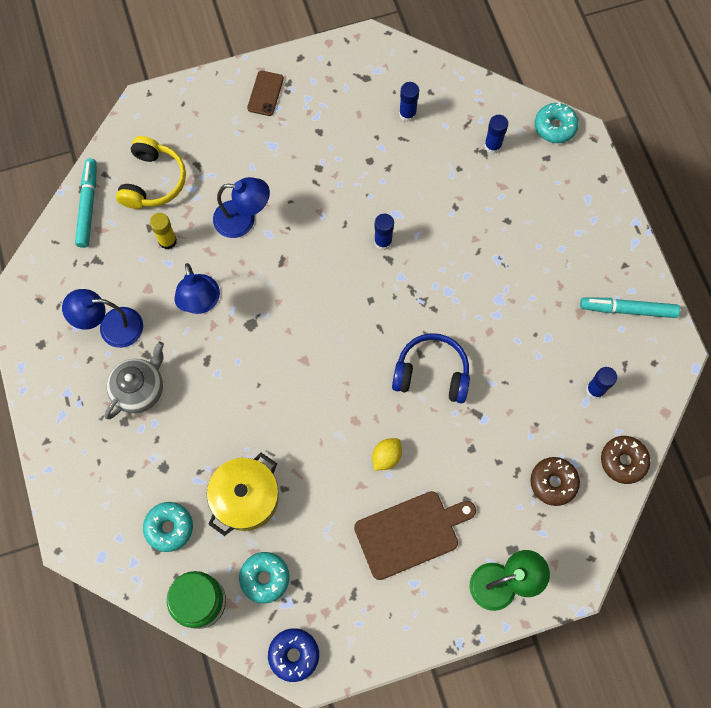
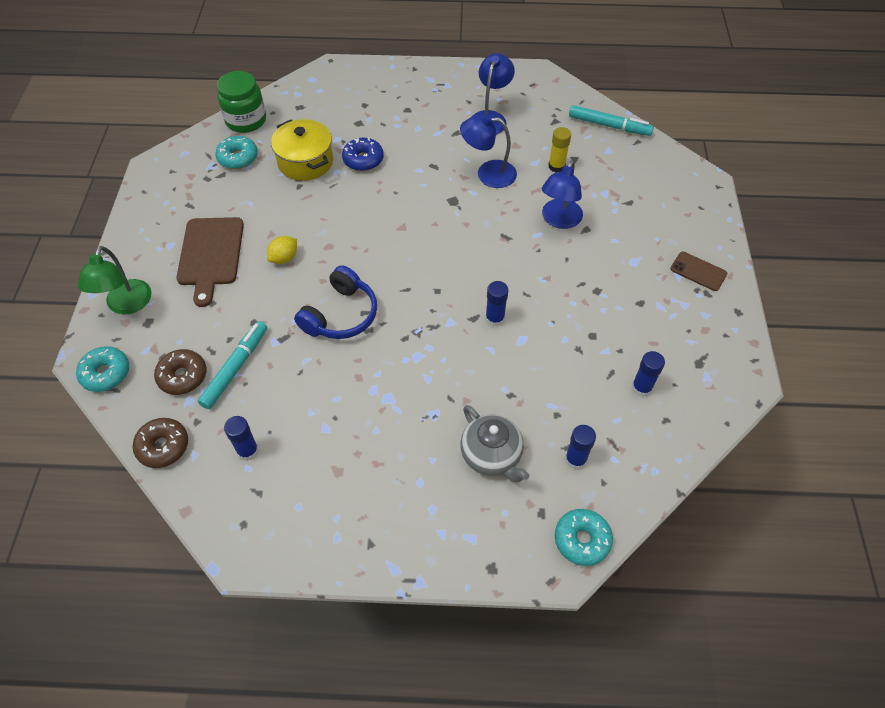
camera: 110 degrees right, 15 degrees down
(140, 389) = (429, 123): grey teapot -> grey teapot (491, 455)
(153, 181) = (620, 170): yellow headphones -> none
(169, 528) = (310, 116): turquoise donut -> turquoise donut (106, 373)
(294, 655) = (172, 160): blue donut -> blue donut (363, 160)
(386, 457) = (284, 258): yellow lemon -> yellow lemon turned 75 degrees clockwise
(628, 309) = (316, 523): turquoise marker -> turquoise marker (236, 368)

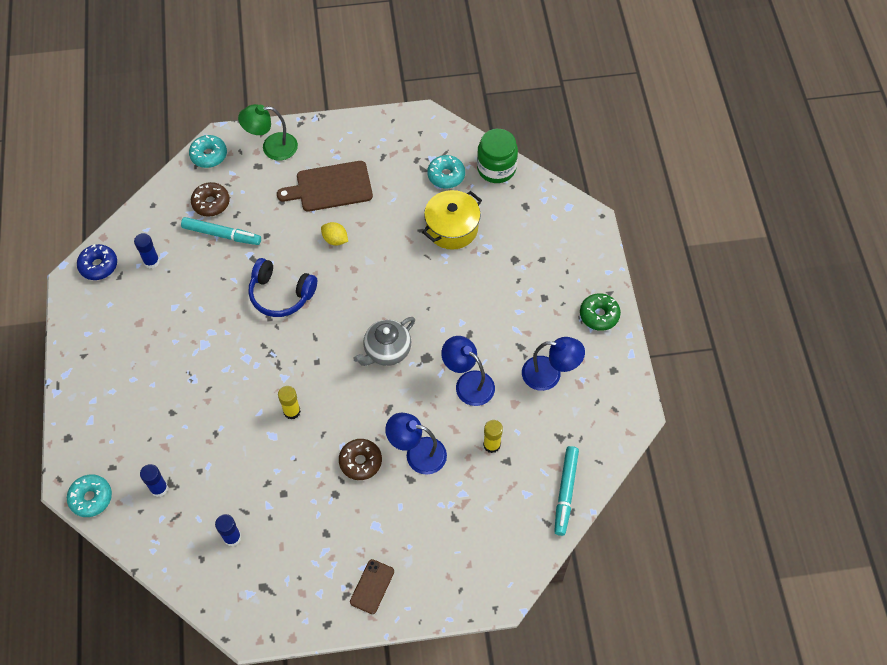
camera: 80 degrees right, 5 degrees up
(163, 446) = (151, 209): brown donut -> brown donut (360, 462)
(363, 160) = (464, 273): blue donut -> blue donut (98, 266)
(436, 78) = (599, 315): none -> green donut
(488, 173) = (468, 383): blue lamp -> blue lamp turned 45 degrees counterclockwise
(491, 455) = (158, 426): grey teapot -> grey teapot (387, 351)
(494, 319) = (292, 411): blue glue stick -> yellow glue stick

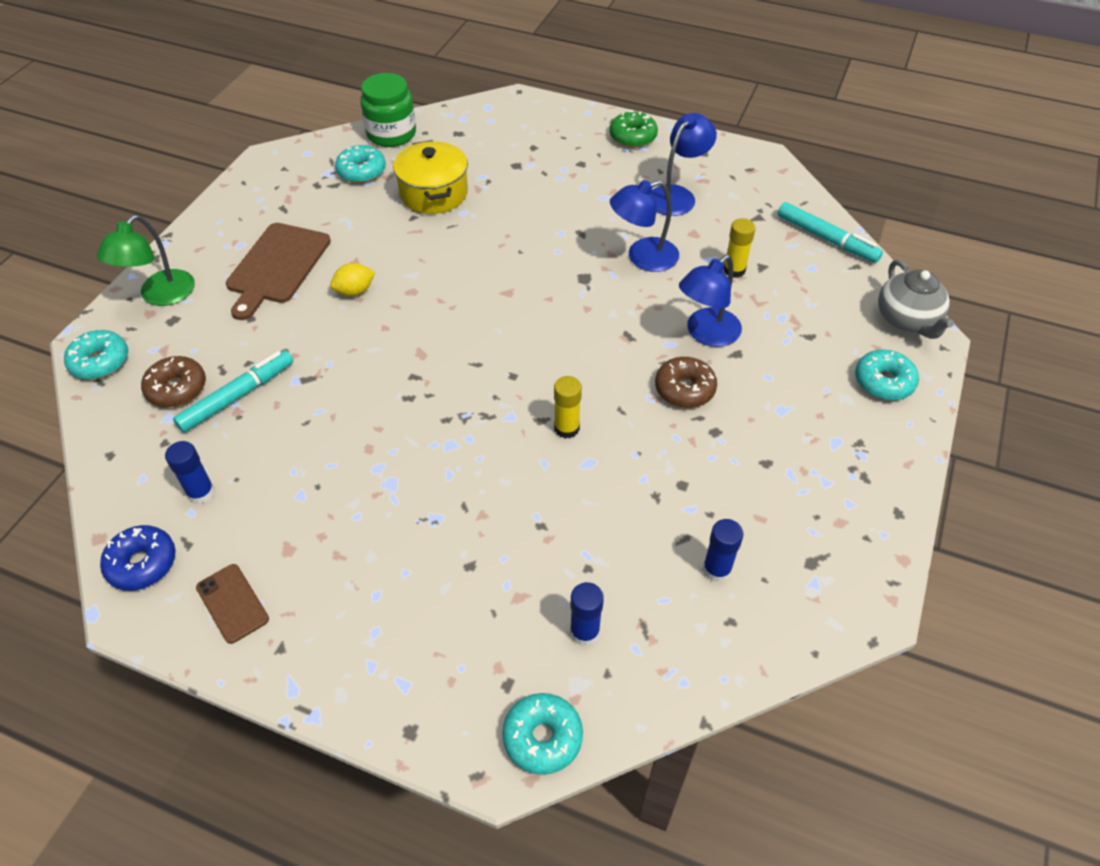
camera: 60 degrees left, 10 degrees down
(281, 294) = (385, 372): blue headphones -> none
(372, 586) = (865, 446): brown phone -> brown phone (232, 603)
(387, 351) = (548, 306): grey teapot -> grey teapot (907, 320)
(437, 579) = (883, 382): none -> turquoise donut

